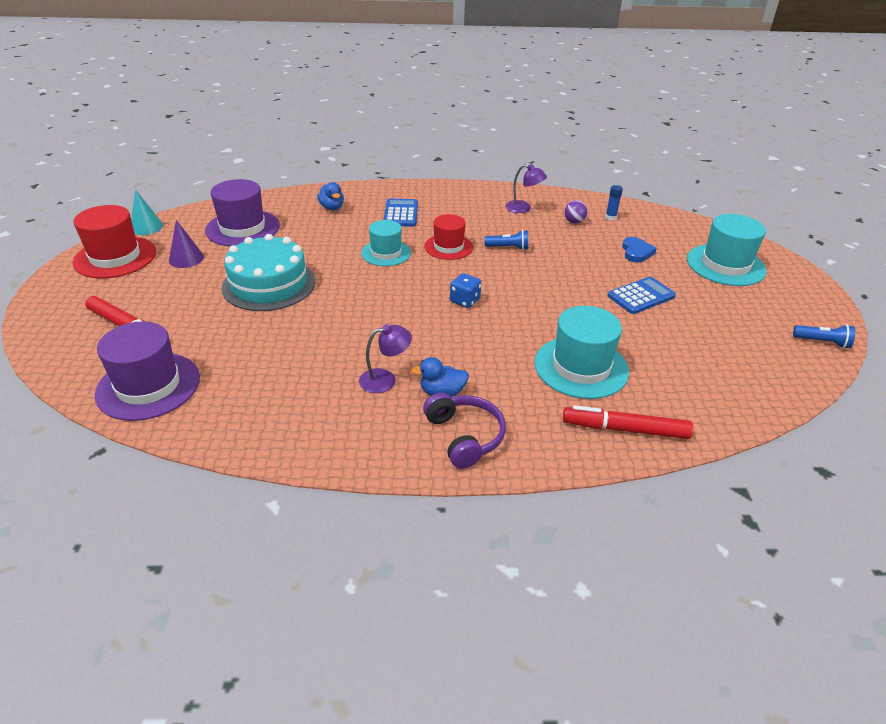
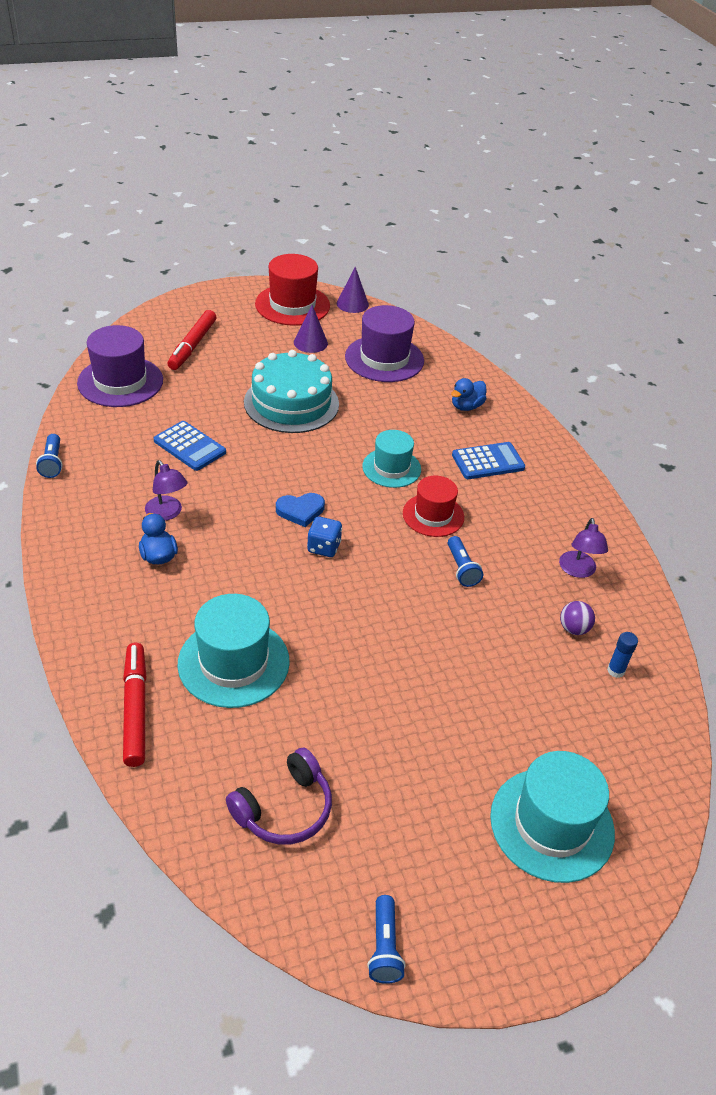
camera: 70 degrees right, 5 degrees up
(146, 227) = (352, 304): turquoise cone -> purple cone
(260, 454) = (52, 463): none -> blue flashlight
(464, 436) = (98, 582): purple headphones -> purple headphones (284, 809)
(636, 252) = (527, 706): blue heart -> blue heart (300, 511)
(641, 296) = (410, 715): blue calculator -> blue calculator (190, 446)

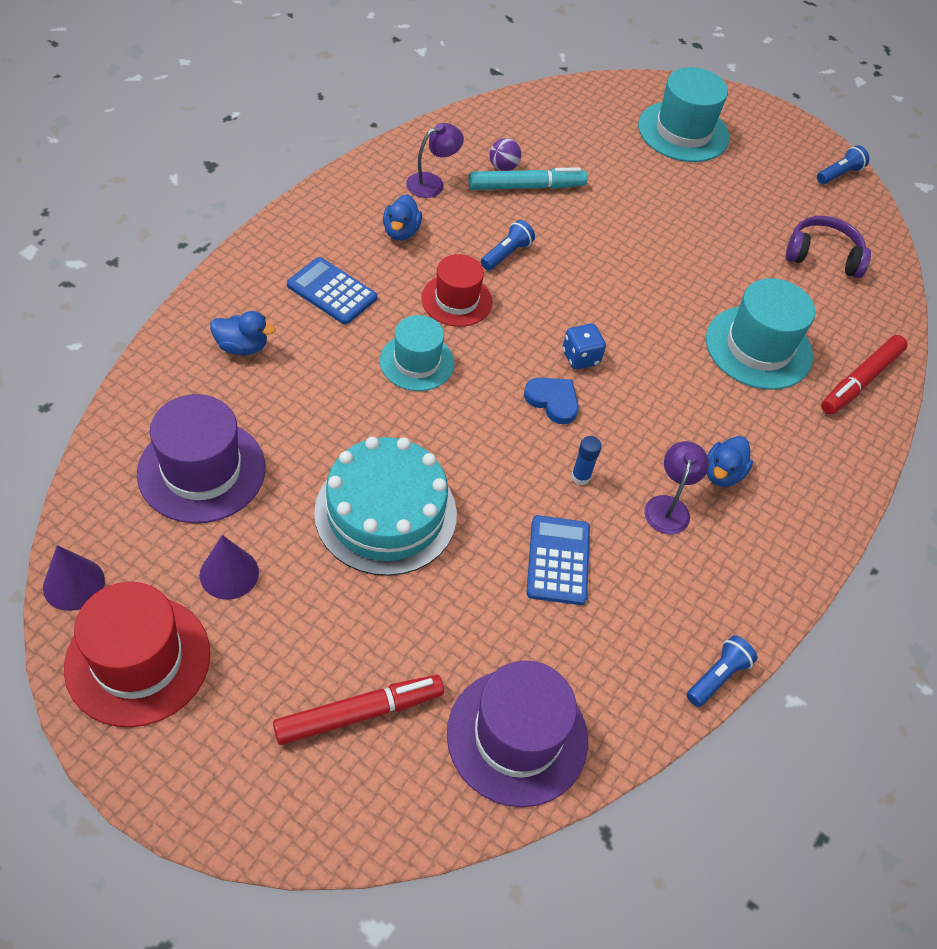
camera: 130 degrees left, 10 degrees up
(528, 523) = (401, 232): none -> blue duck
(537, 629) = (526, 187): none -> turquoise marker
(615, 671) = (522, 135): blue glue stick -> blue glue stick (580, 477)

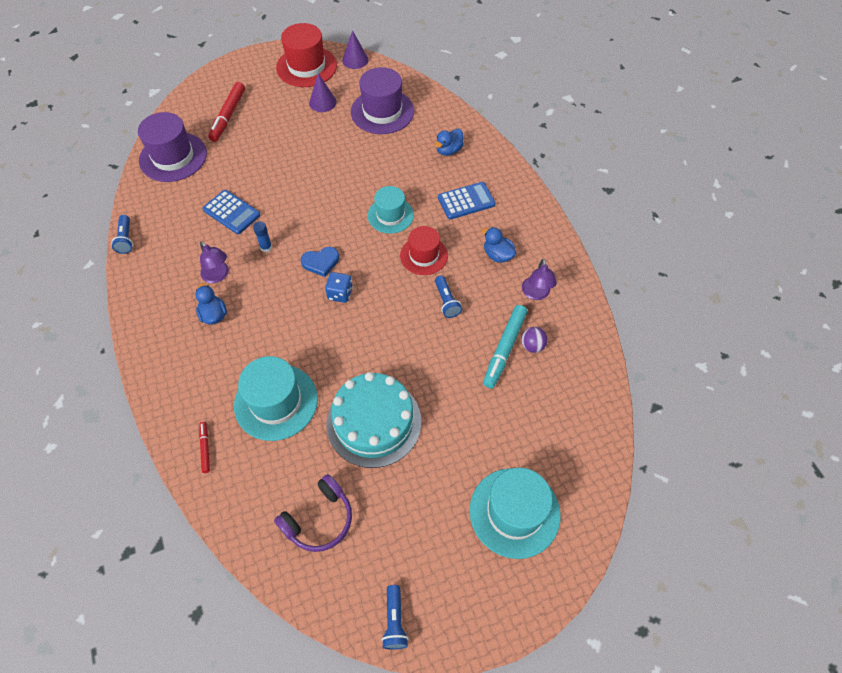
camera: 130 degrees right, 5 degrees up
(385, 513) = (309, 162): turquoise cake -> turquoise cake (374, 422)
(860, 381) = (205, 448): red marker -> red marker, size x0.51

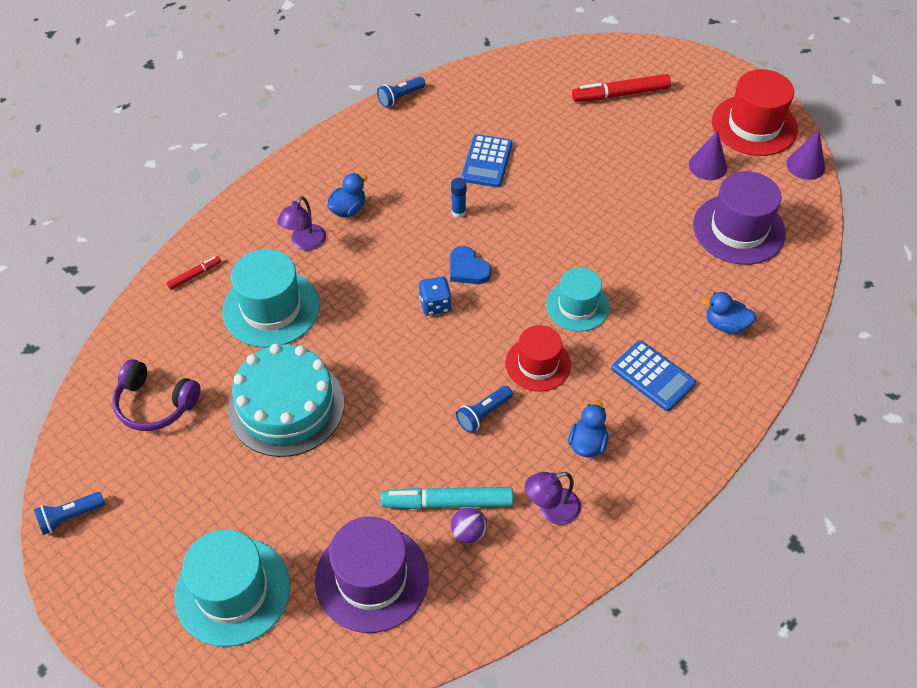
camera: 65 degrees right, 5 degrees down
(173, 157) = (529, 79): purple hat -> purple hat (372, 578)
(218, 276) = (398, 190): purple lamp -> purple lamp (305, 243)

